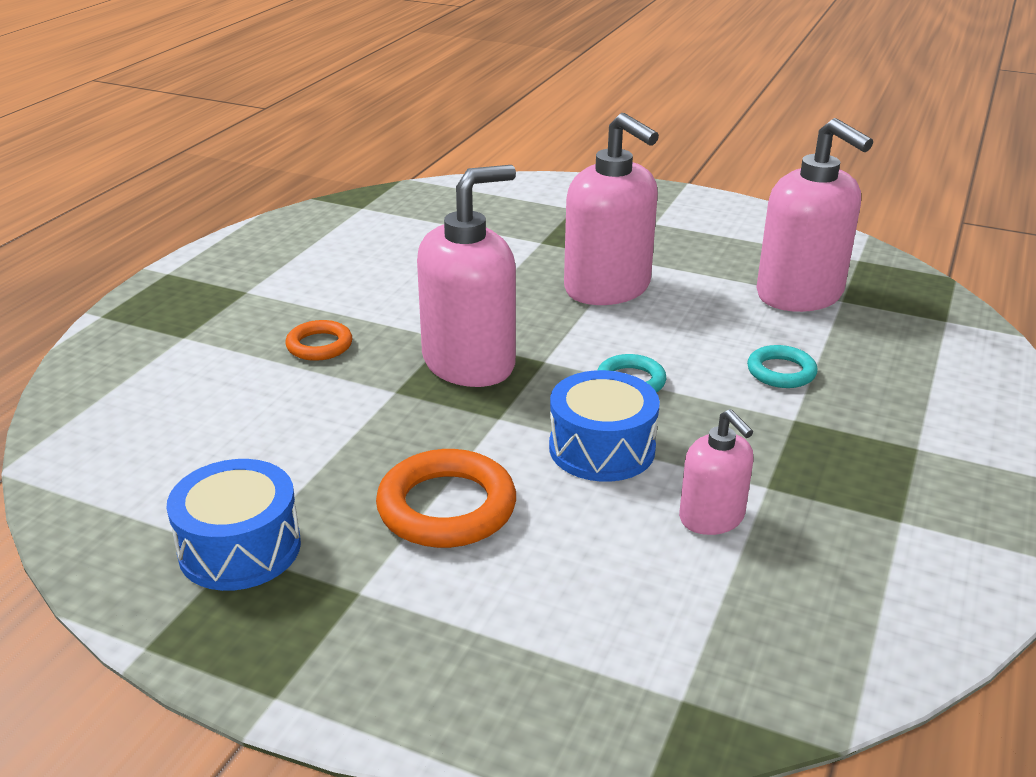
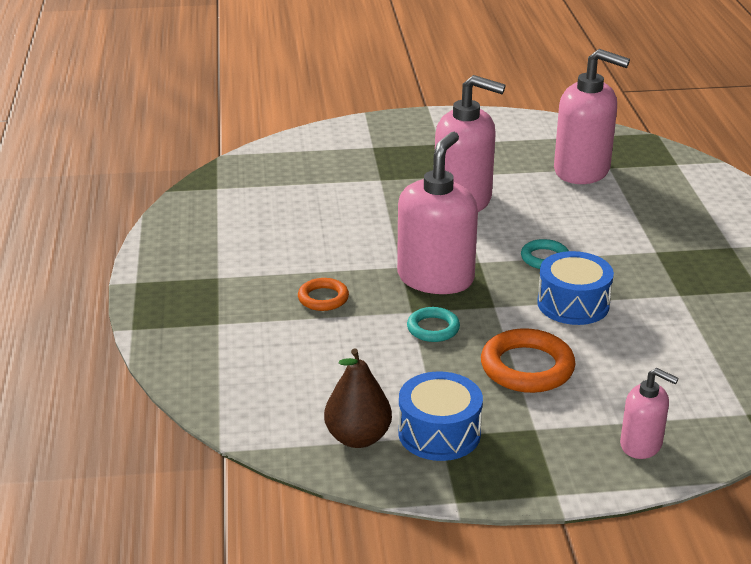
camera: 30 degrees left, 0 degrees up
(147, 516) = (358, 438): none -> brown pear
(712, 518) = (670, 321): pink soap dispenser -> pink soap dispenser (641, 445)
(781, 372) = (621, 225): turquoise ring -> turquoise ring (433, 328)

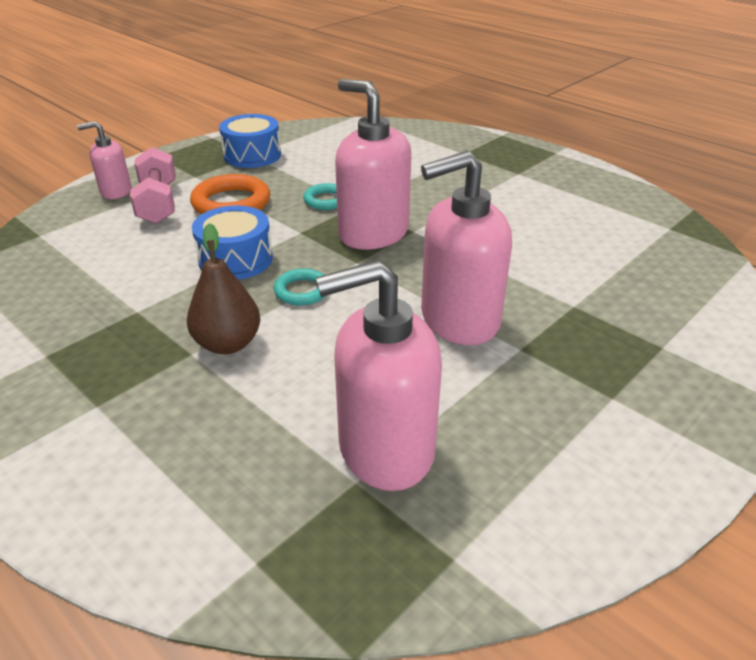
camera: 140 degrees right, 5 degrees up
(323, 298) = (429, 188): orange ring -> none
(358, 438) = (296, 139): brown pear -> brown pear (228, 344)
(435, 278) = (373, 233): pink soap dispenser -> pink soap dispenser turned 150 degrees clockwise
(603, 402) = (158, 203): none -> pink dumbbell

